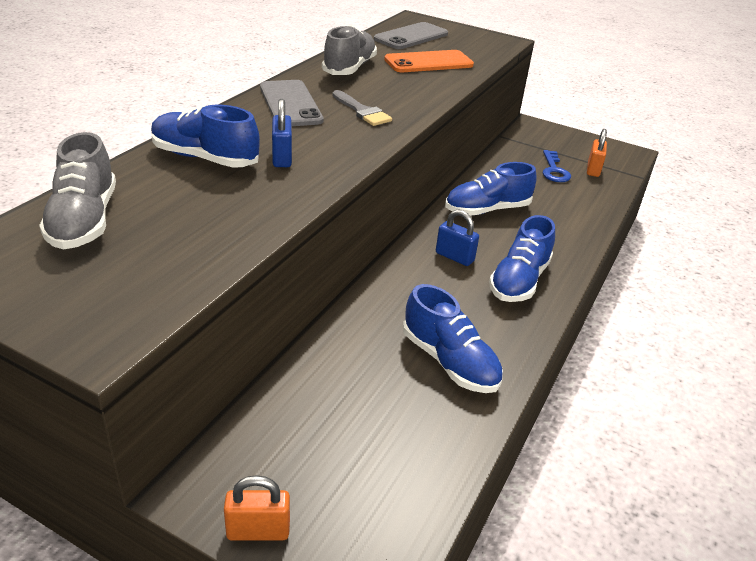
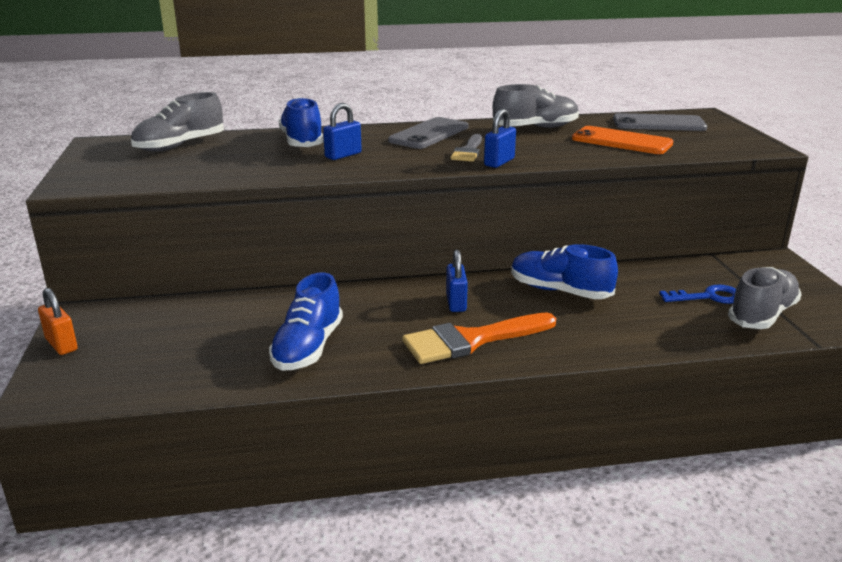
camera: 55 degrees right, 10 degrees down
(407, 114) = (499, 162): none -> blue padlock
(519, 281) = (471, 340): blue shoe -> orange brush
(554, 170) = (708, 297): blue key -> blue key turned 150 degrees counterclockwise
(593, 170) = (762, 315): orange padlock -> grey shoe

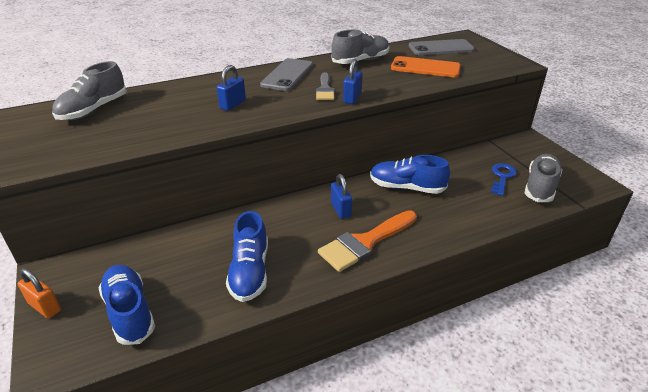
camera: 15 degrees left, 10 degrees up
(302, 142) = (193, 94): blue shoe -> blue shoe (130, 312)
(708, 297) = (502, 177): blue key -> blue key turned 45 degrees counterclockwise

